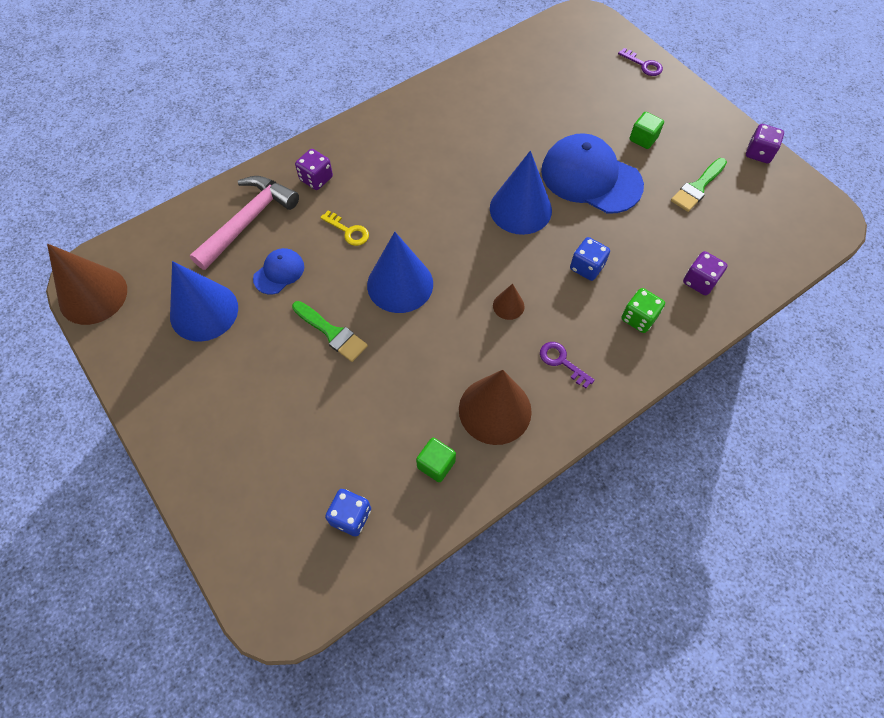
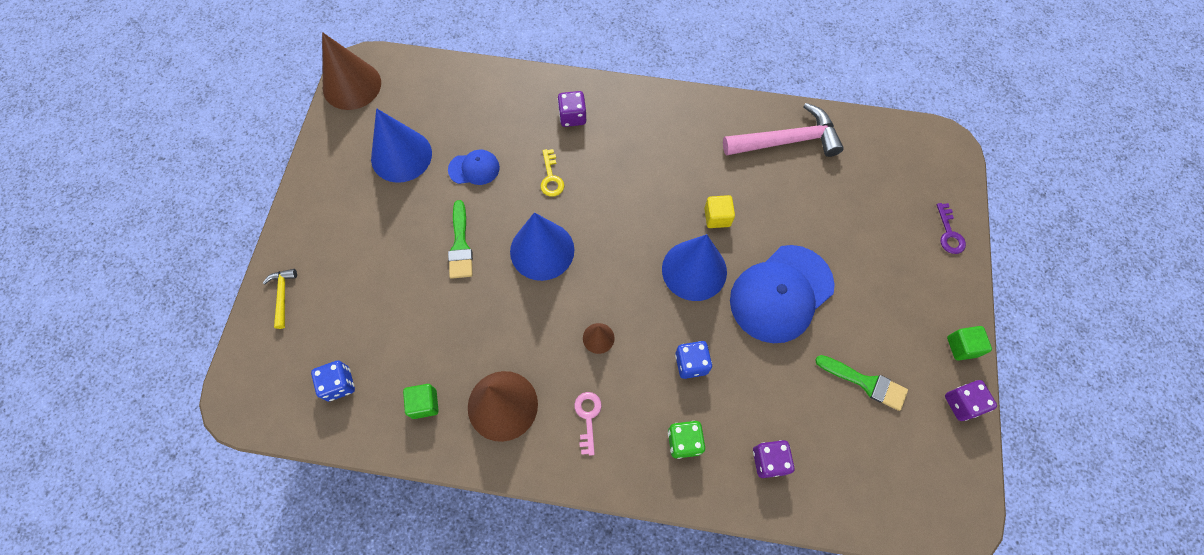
camera: 45 degrees right, 5 degrees up
(220, 499) = (283, 295): none -> yellow hammer
(248, 221) = (494, 112): pink hammer -> pink hammer (787, 141)
(497, 164) = (717, 217): none -> yellow cube
(561, 361) = (588, 417): purple key -> pink key
(590, 178) = (781, 294): blue cap -> blue cap turned 120 degrees counterclockwise
(643, 139) = (867, 299): green cube -> green cube (962, 346)
(697, 187) = (865, 383): green brush -> green brush turned 150 degrees counterclockwise

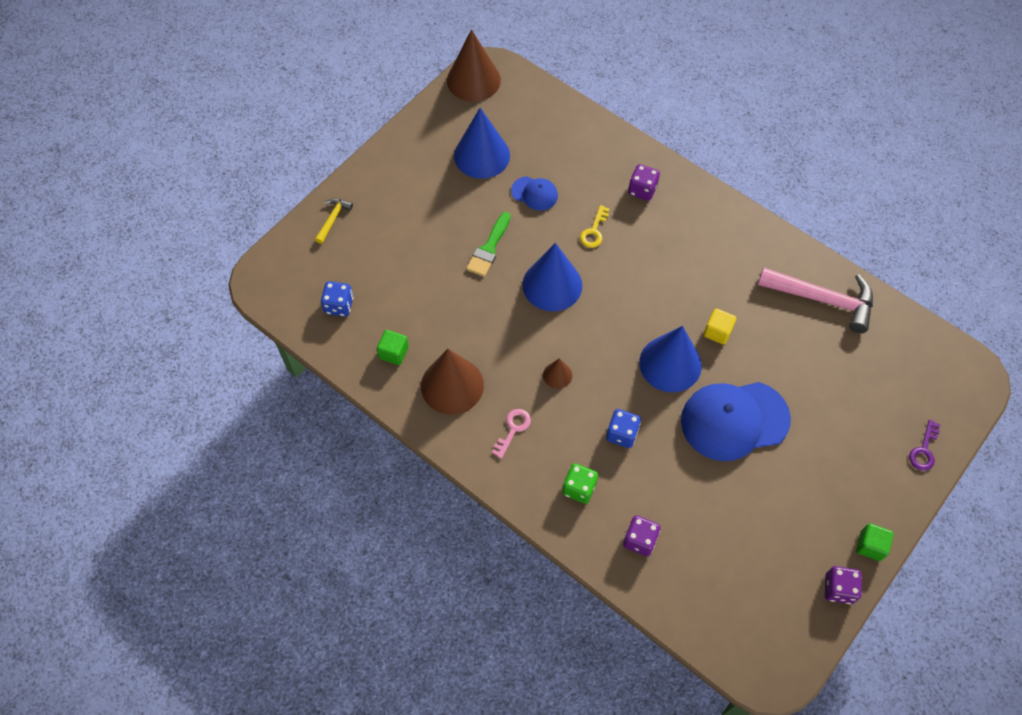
camera: 30 degrees right, 5 degrees down
(865, 383) = (762, 527): green brush -> none

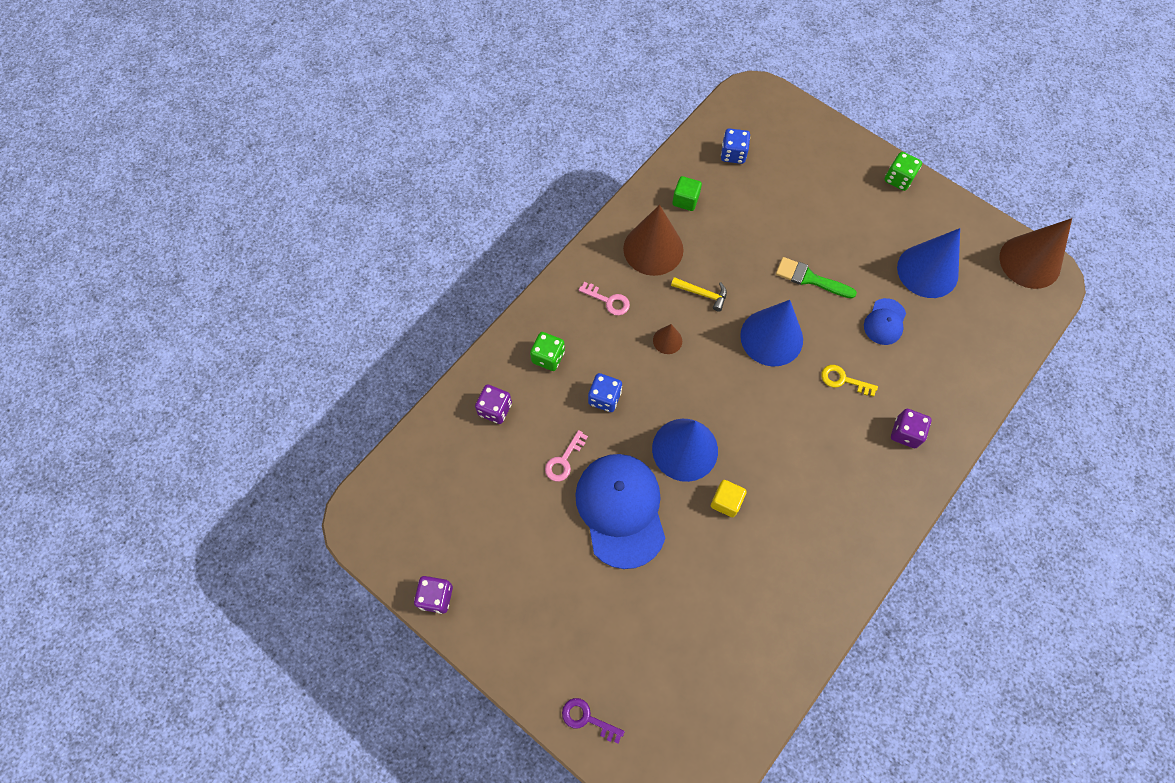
camera: 90 degrees right, 5 degrees up
(333, 219) = (829, 143): yellow hammer -> yellow hammer (702, 294)
(380, 166) = (898, 179): none -> green dice
(690, 472) = (564, 460): none -> pink key
(822, 300) = (776, 626): pink hammer -> none
(870, 546) = (479, 637): green cube -> none

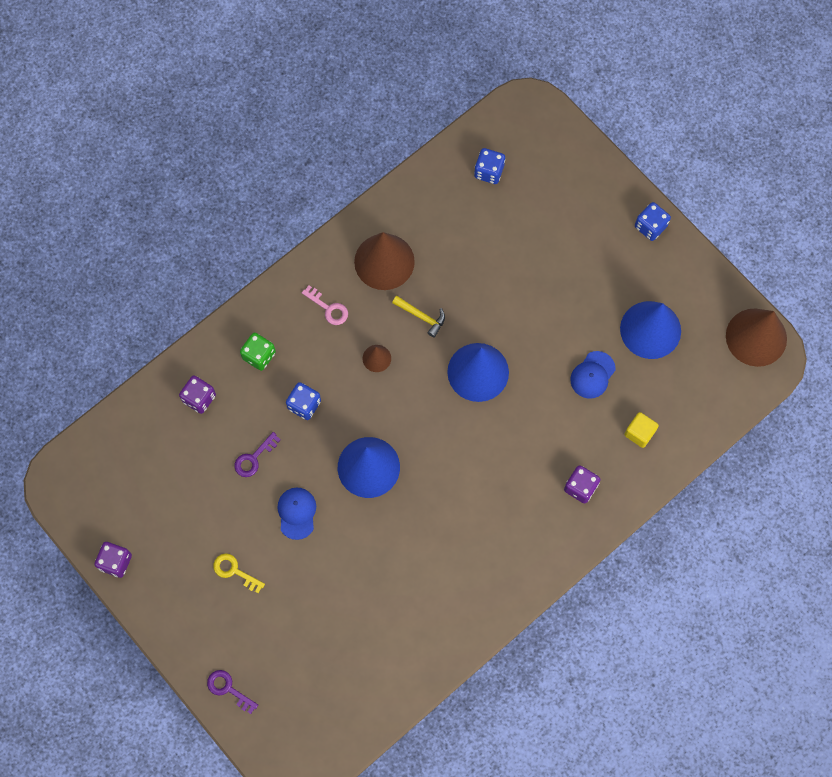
camera: 10 degrees right, 5 degrees up
(564, 460) = (254, 458): pink key -> purple key
(621, 510) = (297, 513): blue cap -> blue cap, size x0.49
(685, 200) = (428, 214): green cube -> none
(726, 501) = (395, 522): yellow cube -> yellow cube (639, 433)
(810, 278) = (531, 318): green brush -> none
(843, 380) = (536, 426): yellow key -> yellow key (234, 571)
(898, 179) = (650, 226): green dice -> blue dice

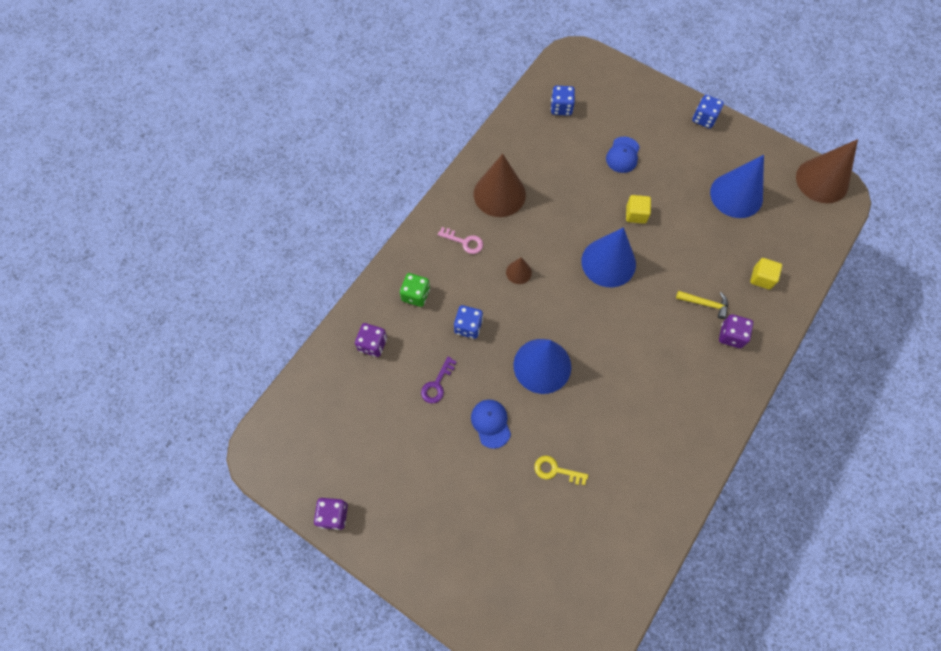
camera: 15 degrees left, 5 degrees down
(228, 689) = (476, 612): purple key -> none
(234, 571) = (449, 493): yellow key -> yellow key (555, 470)
(421, 316) = (545, 230): yellow hammer -> yellow hammer (705, 304)
(528, 324) = (635, 214): none -> yellow cube
(592, 375) = (704, 241): blue cap -> blue cap (623, 155)

